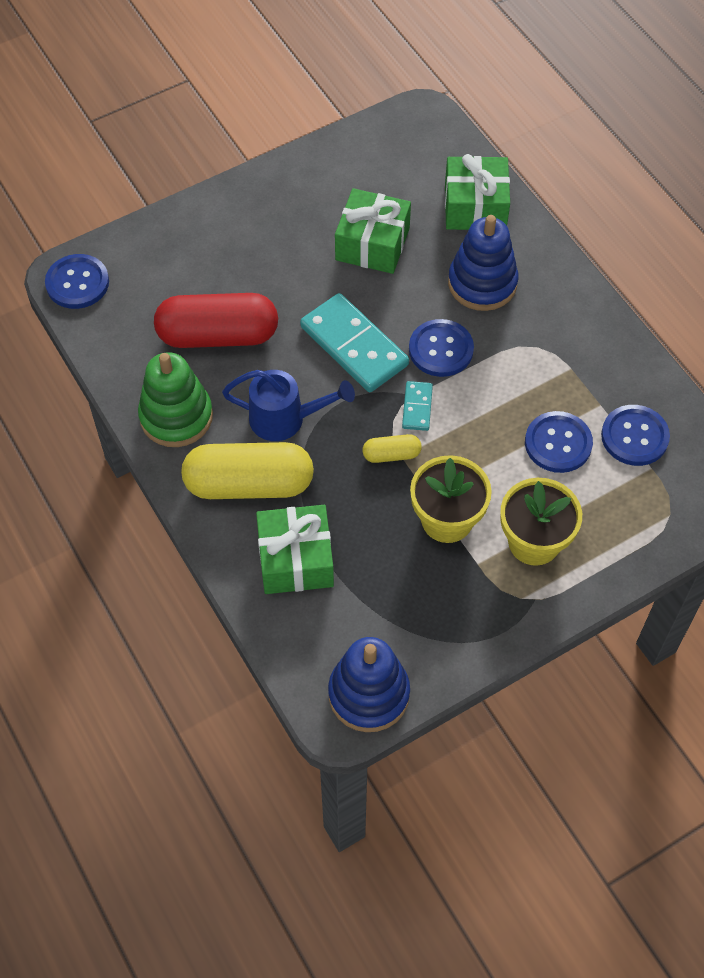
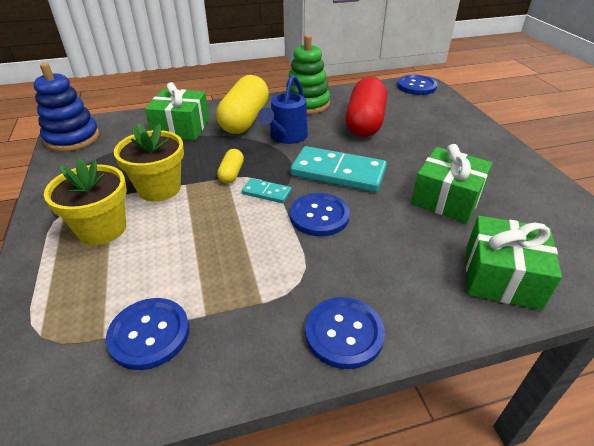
camera: 105 degrees right, 20 degrees down
(354, 346) = (338, 172): turquoise domino -> turquoise domino turned 45 degrees clockwise
(482, 283) = (391, 259): blue stacking toy -> none
(558, 443) = (182, 268): blue button -> blue button (344, 333)

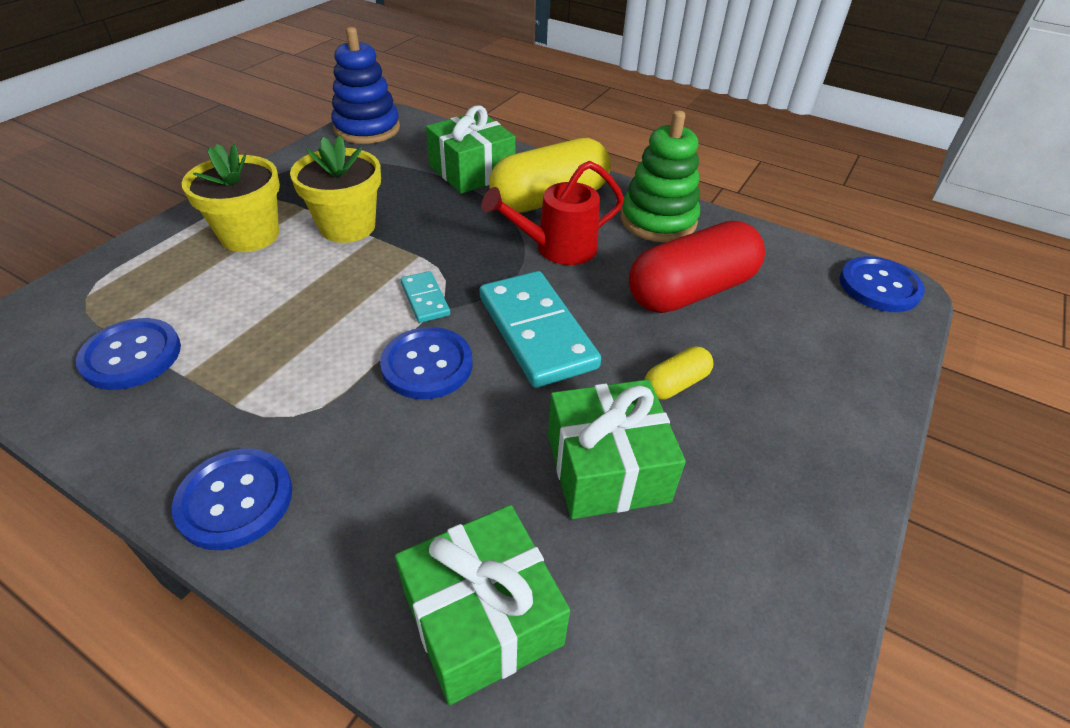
camera: 45 degrees right, 5 degrees up
(231, 173) = (430, 254): yellow capsule -> yellow capsule (676, 384)
(286, 137) = (557, 248): blue watering can -> red watering can

